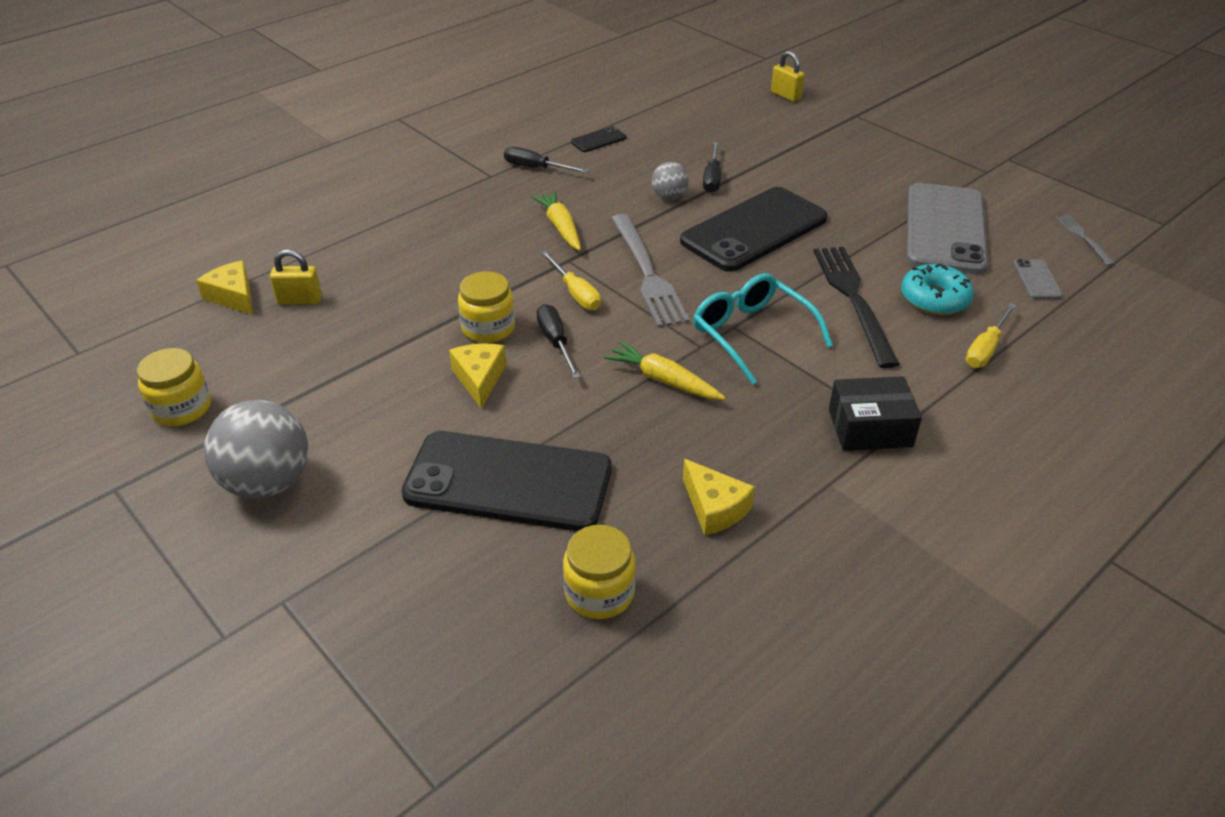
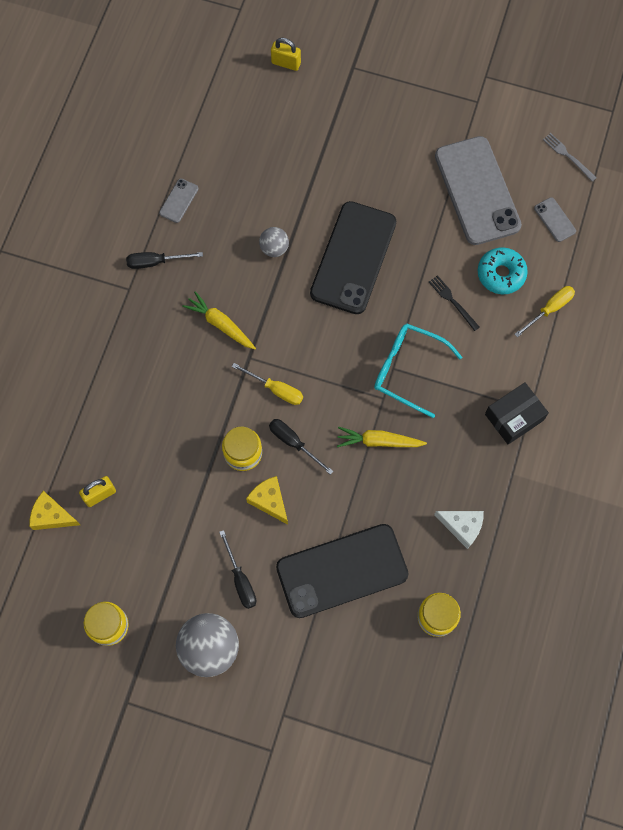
camera: 30 degrees left, 30 degrees up
(598, 140) = (179, 201): black phone -> grey phone
(647, 273) = (309, 343): grey fork -> none
(712, 178) = (291, 209): black screwdriver -> black screwdriver (240, 580)
(714, 508) = (462, 526): yellow cheese -> white cheese
(853, 299) = (452, 301): black fork -> black fork, size x0.49
(985, 349) = (549, 309): yellow screwdriver -> yellow screwdriver turned 135 degrees counterclockwise

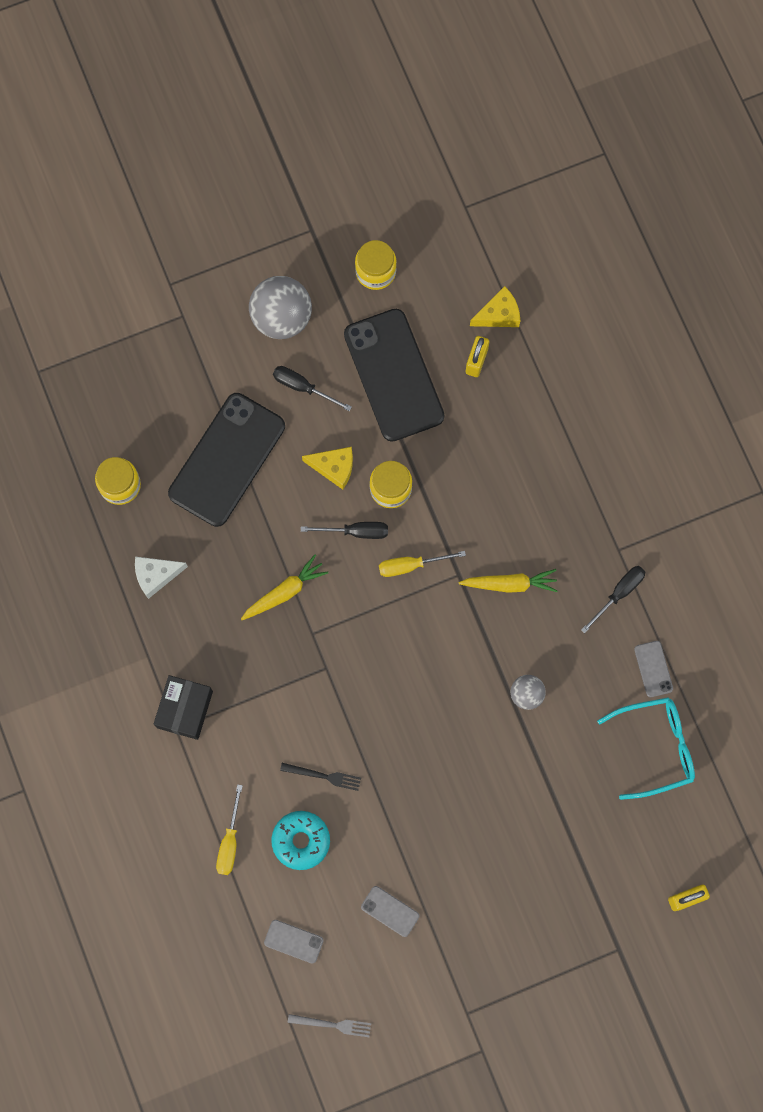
camera: 140 degrees right, 5 degrees up
(353, 258) = (448, 744): black phone -> black phone (393, 375)
(408, 370) = (311, 677): turquoise glasses -> turquoise glasses (655, 747)
(477, 191) = (390, 911): grey phone -> grey phone, size x0.41

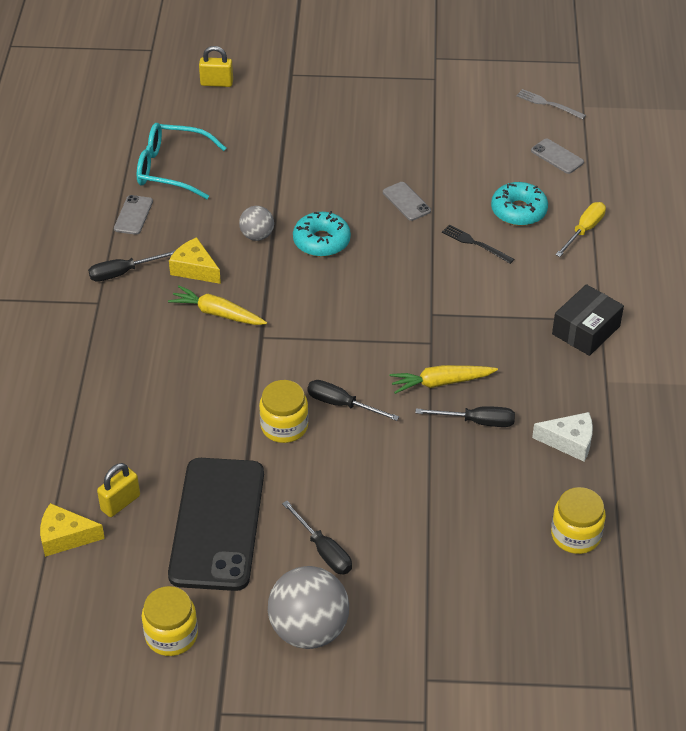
camera: 155 degrees left, 30 degrees down
(227, 460) = (444, 514): black phone -> none
(238, 563) = (477, 422): none -> black screwdriver
(334, 467) = (332, 465): yellow cheese -> yellow cheese (195, 269)
(390, 911) = (464, 148): grey phone -> grey phone (406, 201)
(411, 565) = (303, 359): yellow screwdriver -> none
(464, 714) = (321, 241): none -> turquoise donut

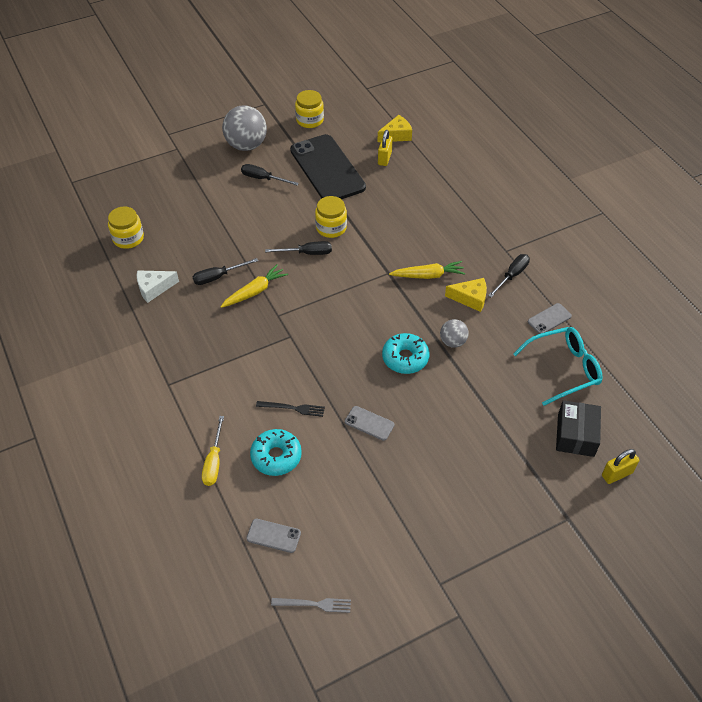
camera: 150 degrees right, 5 degrees up
(133, 215) = (549, 319): grey phone -> grey phone turned 75 degrees clockwise
(586, 330) = (175, 371): black box -> black box (575, 435)

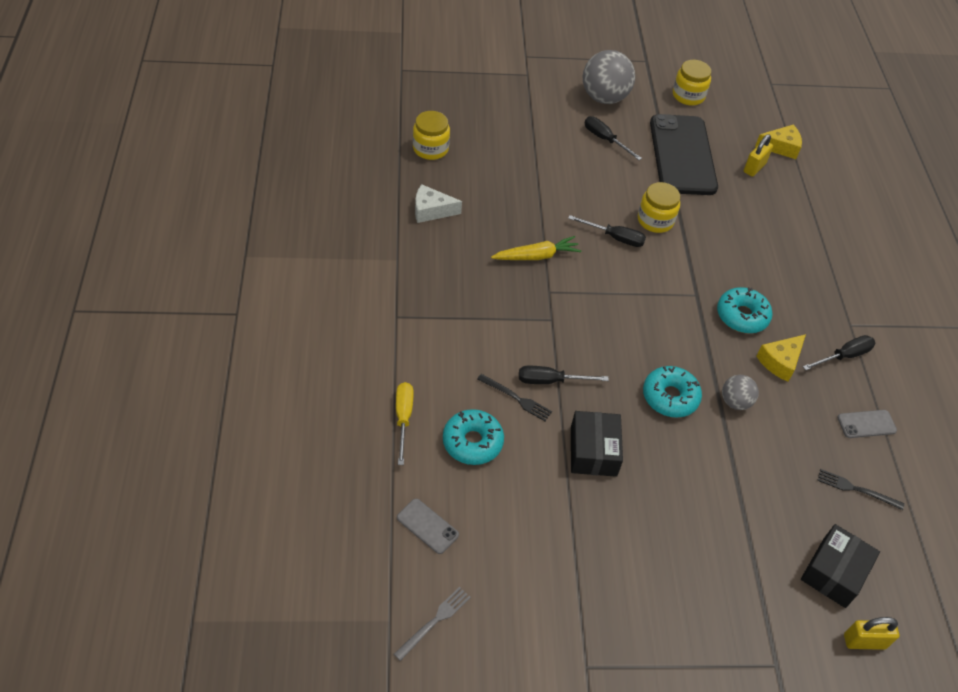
camera: 20 degrees right, 0 degrees up
(214, 462) = (403, 418): yellow screwdriver -> yellow screwdriver turned 150 degrees clockwise
(218, 277) = (505, 225): black screwdriver -> black screwdriver (550, 381)
(314, 604) = (434, 621): grey fork -> grey fork turned 75 degrees counterclockwise
(369, 423) = (593, 451): grey phone -> black box
(428, 275) = (742, 316): yellow carrot -> turquoise donut
(470, 298) = (780, 362): yellow cheese -> yellow cheese turned 105 degrees clockwise
(563, 369) = (856, 489): turquoise glasses -> black fork

